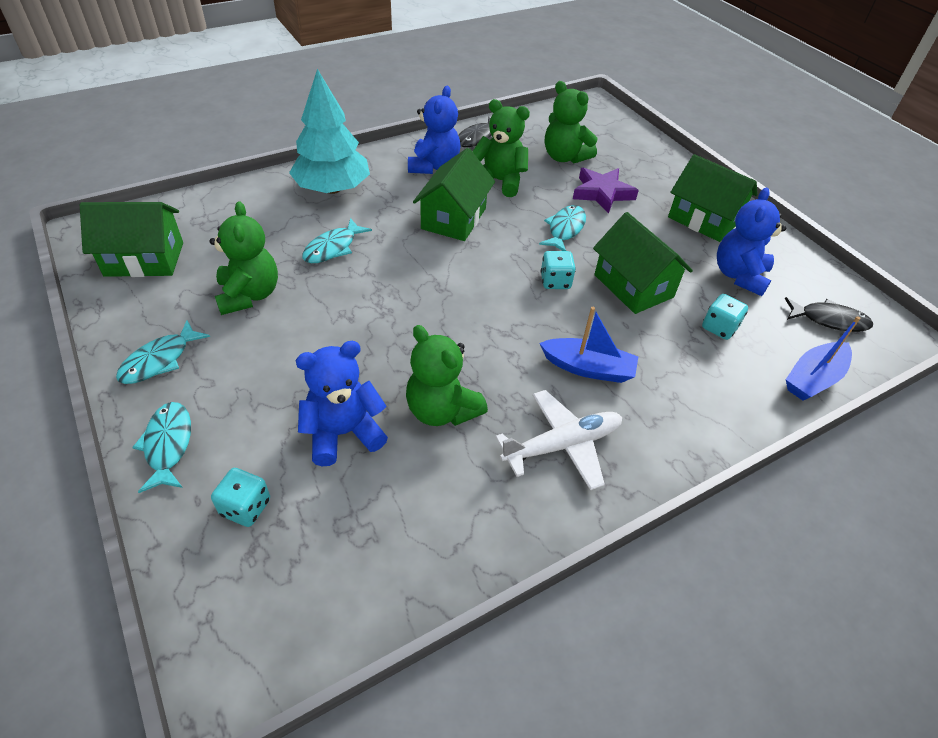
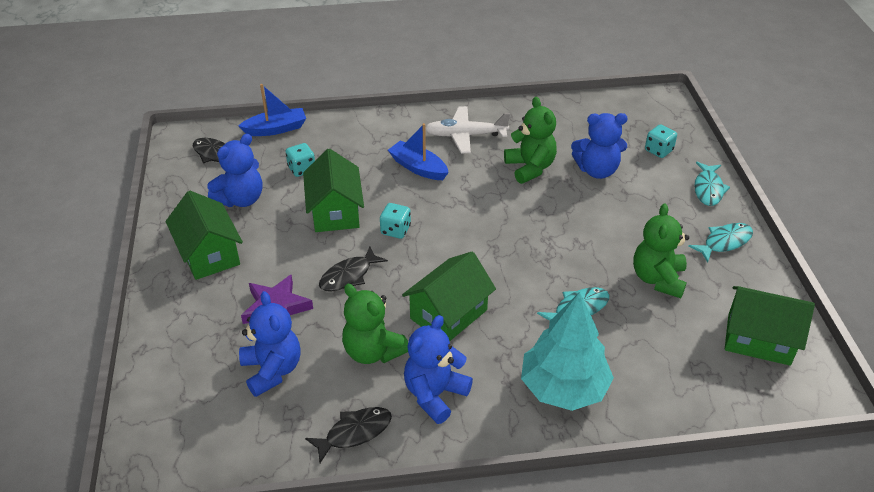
camera: 155 degrees left, 5 degrees down
(564, 157) = (272, 370): green teddy bear -> blue teddy bear
(565, 229) = (348, 276): turquoise fish -> black fish

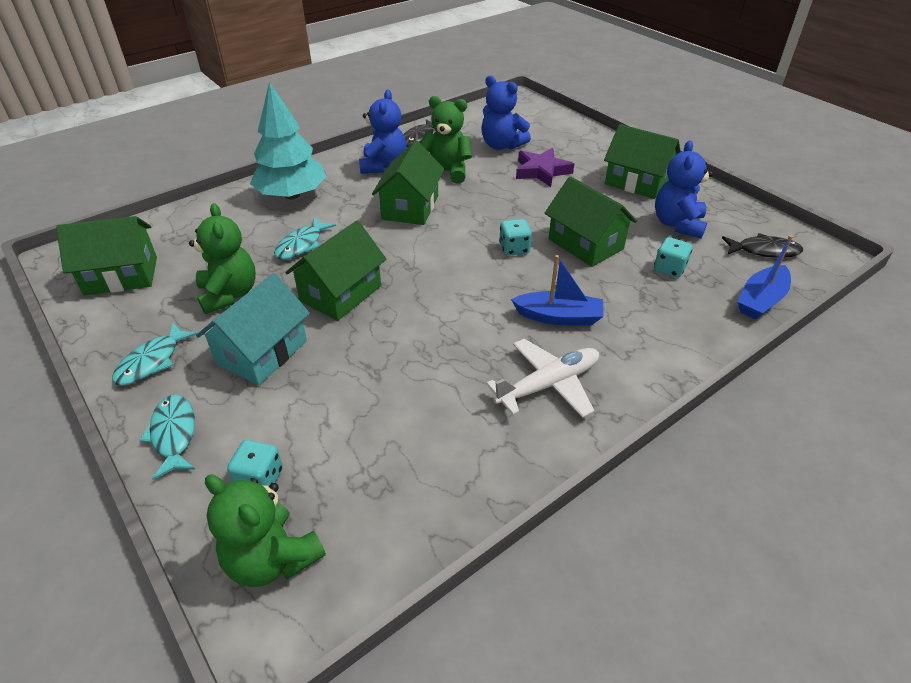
camera: 150 degrees right, 0 degrees up
(348, 276) = (514, 204): black fish -> none
(530, 168) = (431, 370): green teddy bear -> green teddy bear (272, 558)
(564, 244) = (341, 293): none -> green house
(597, 170) = (342, 401): blue teddy bear -> none
(641, 220) = (262, 352): none -> turquoise house

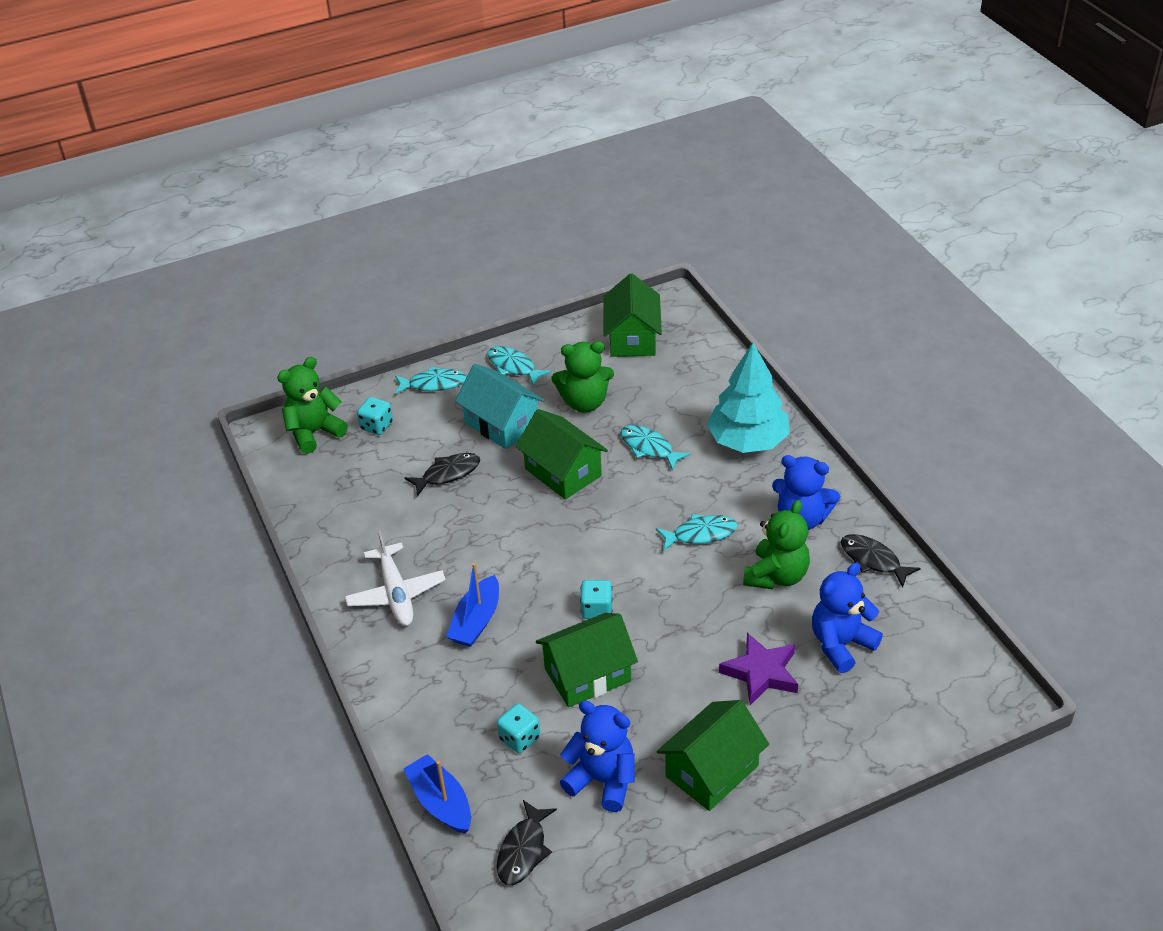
camera: 105 degrees right, 0 degrees up
(352, 382) = (448, 474): none -> black fish
(410, 207) = (701, 534): green house -> turquoise fish

